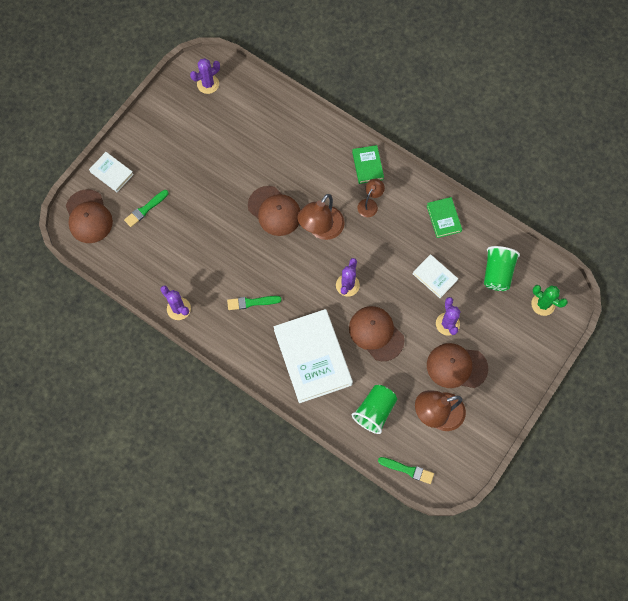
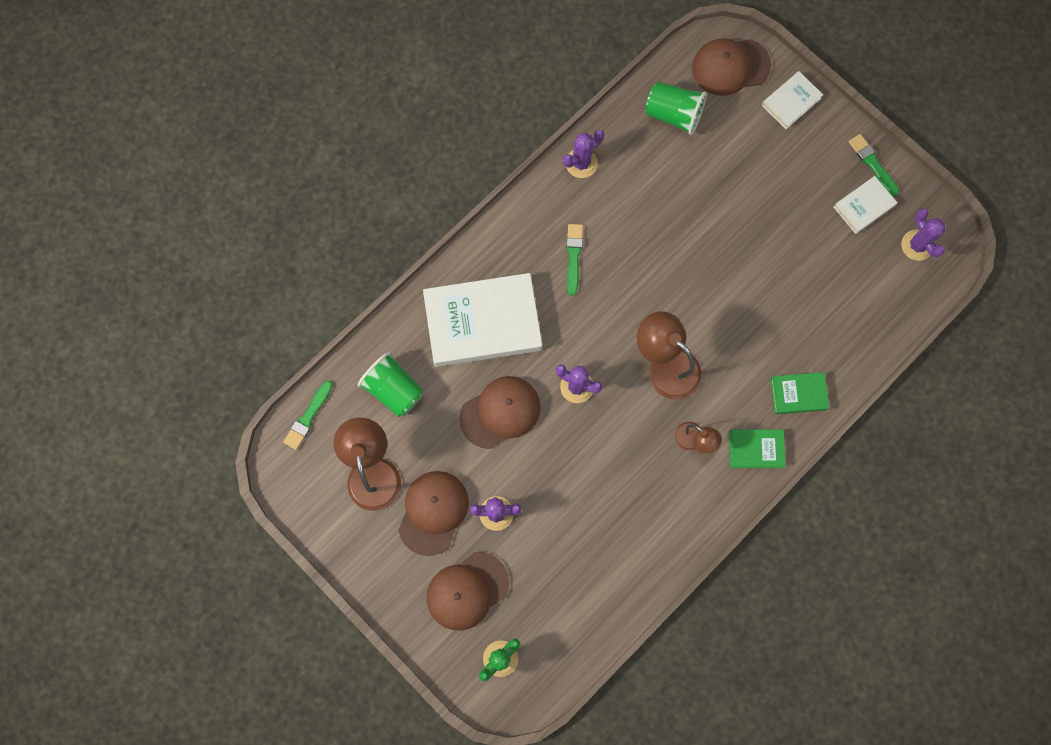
camera: 100 degrees right, 5 degrees up
(145, 209) = (731, 139): green brush -> green brush (872, 163)
(274, 211) = (703, 307): brown cap -> brown cap (467, 591)
(434, 277) = (568, 510): white book -> white book (864, 206)
(443, 218) = (656, 543): green book -> green book (798, 394)
(497, 273) = (559, 602): green cup -> green cup (673, 114)

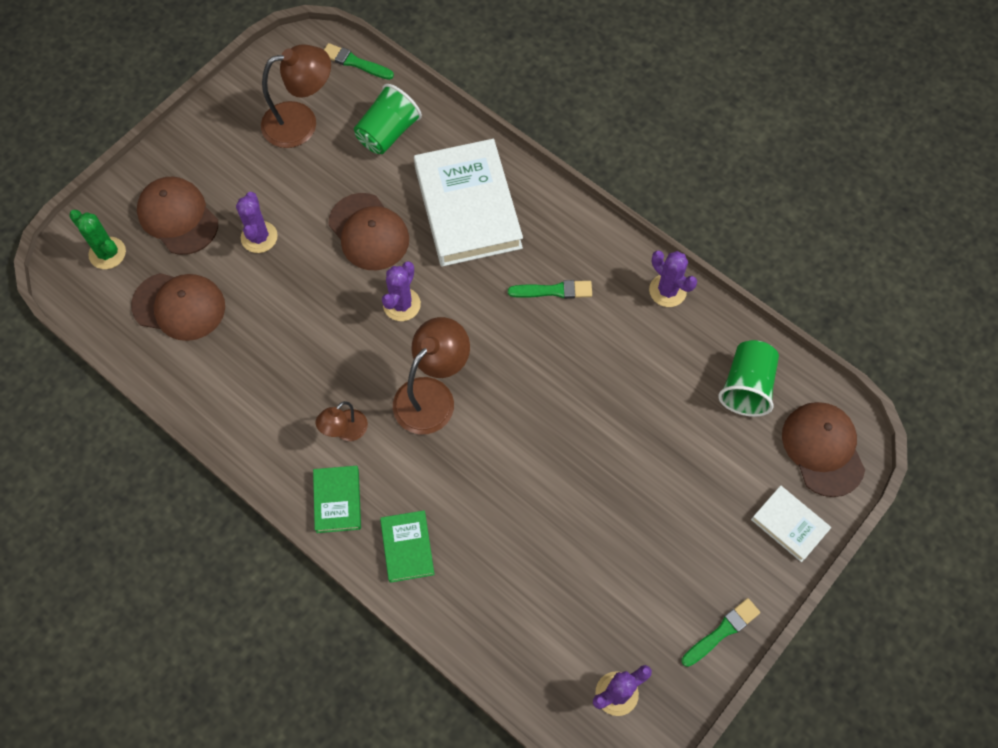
camera: 85 degrees right, 10 degrees down
(433, 512) = (259, 179): brown cap -> brown cap (179, 306)
(864, 206) = (661, 621): white book -> none

